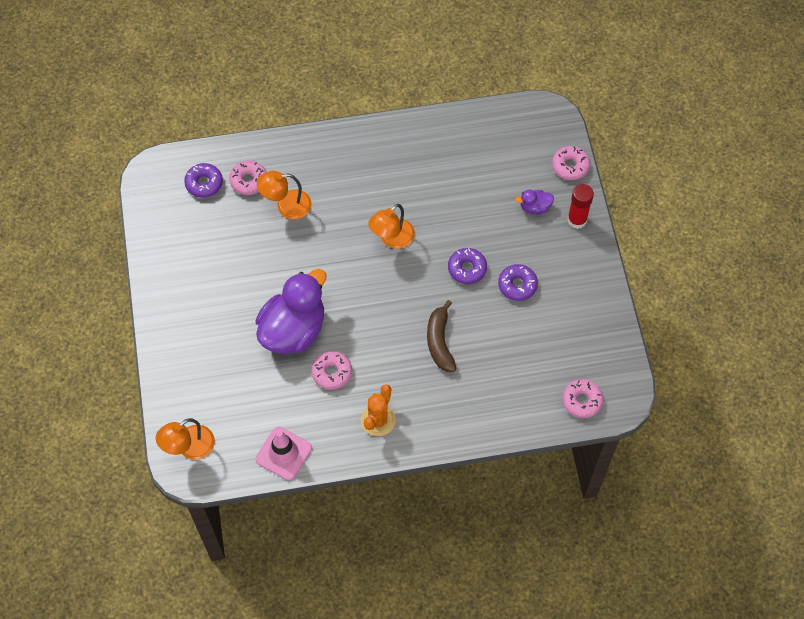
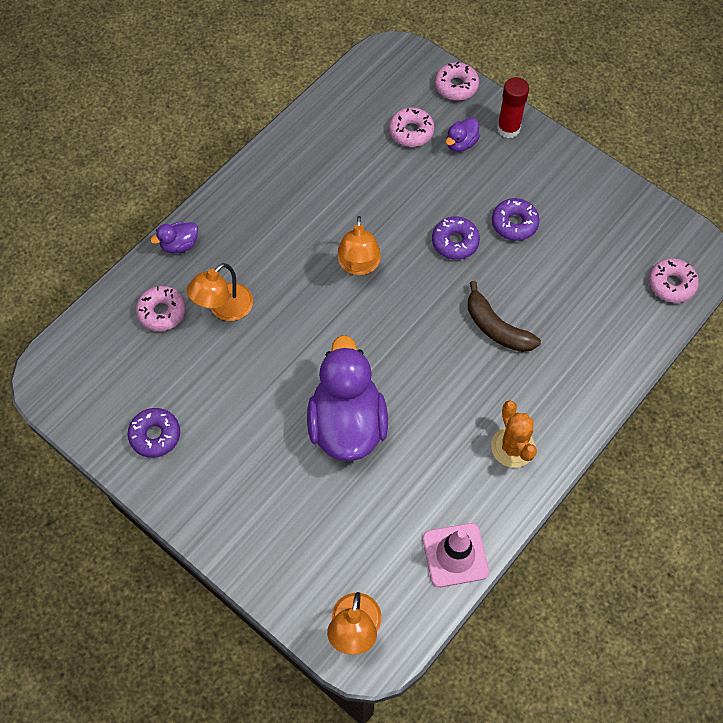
camera: 40 degrees left, 0 degrees up
(204, 183) = (116, 348): purple donut -> purple donut (155, 435)
(296, 146) = (179, 245): none -> purple duck
(332, 372) = (425, 436): pink donut -> pink donut (411, 132)

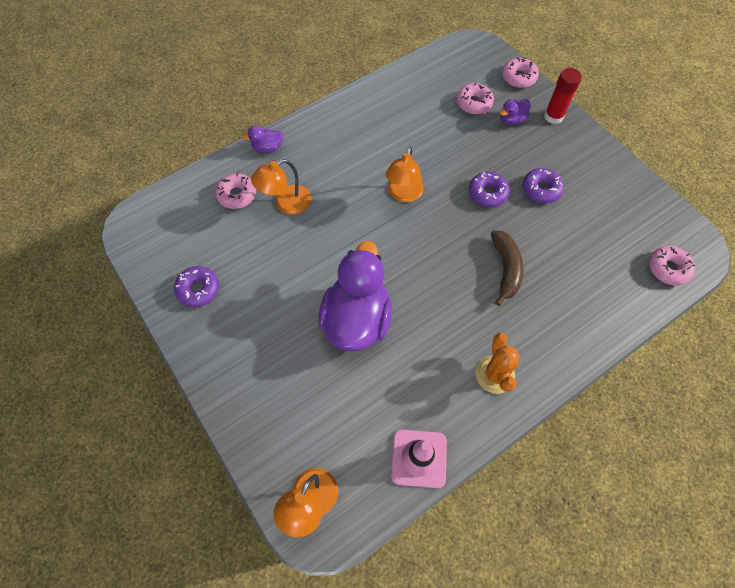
camera: 15 degrees right, 0 degrees up
(496, 327) = (505, 269): brown banana -> brown banana turned 150 degrees counterclockwise

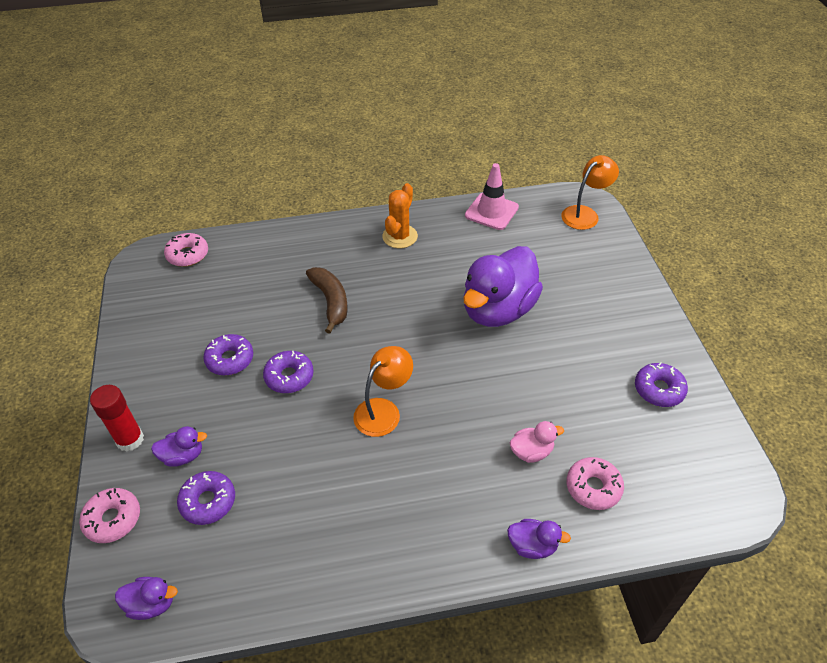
camera: 155 degrees left, 15 degrees down
(286, 203) = (531, 451): orange lamp -> pink duck
(461, 54) = (152, 604): none -> purple duck
(474, 103) = (208, 501): pink donut -> purple donut
(505, 269) = (331, 302): brown banana -> brown banana turned 135 degrees clockwise

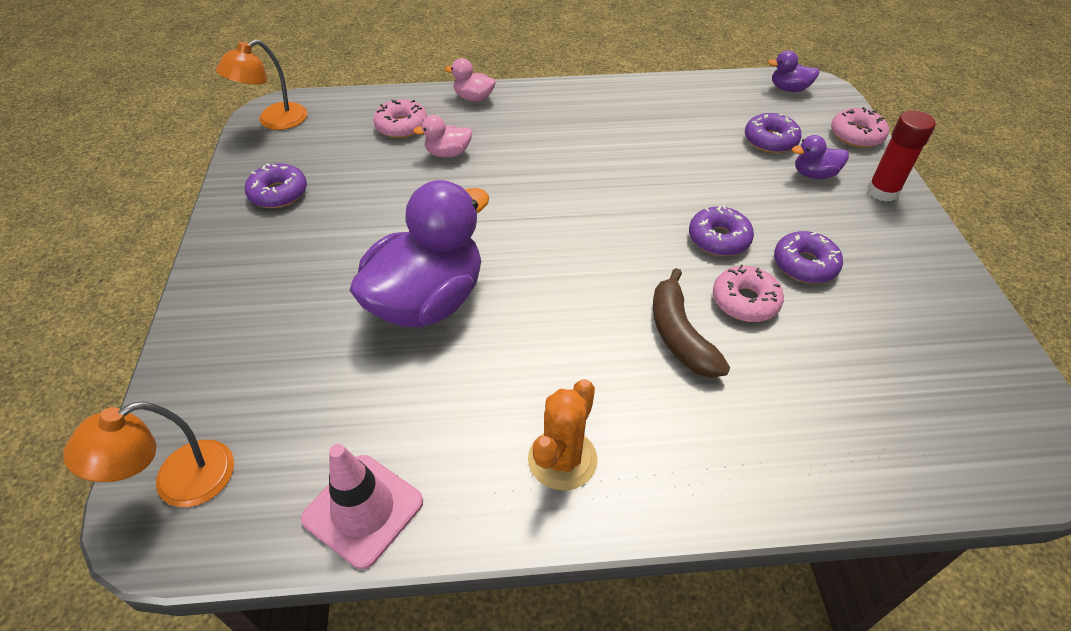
camera: 175 degrees left, 0 degrees up
(188, 255) = (969, 454): pink donut -> pink donut (745, 301)
(383, 410) = (599, 197): orange lamp -> orange lamp (274, 121)
(532, 546) = (474, 98): purple duck -> pink duck

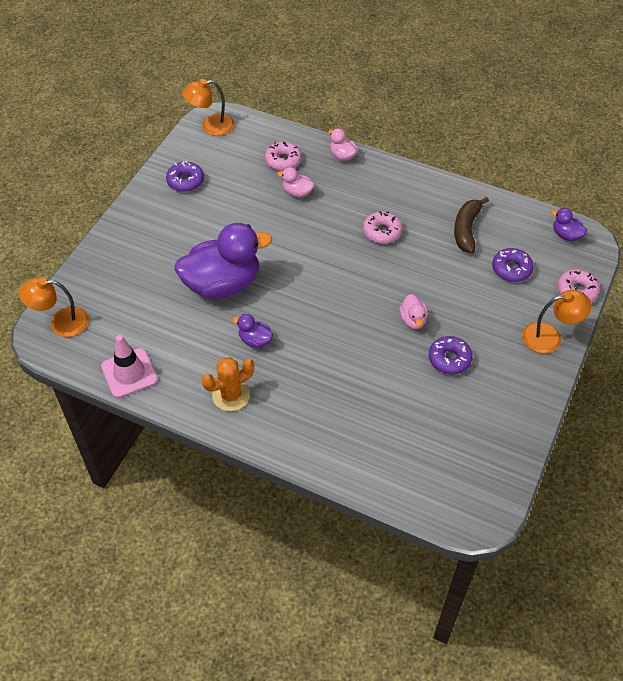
camera: 30 degrees right, 5 degrees up
(680, 335) = (339, 364): brown banana -> brown banana (466, 229)
(718, 239) = (413, 320): purple donut -> pink duck
(745, 301) = (393, 363): pink donut -> pink donut (382, 232)
(814, 174) = (516, 305): purple duck -> purple duck (255, 340)
(882, 192) = (550, 337): red glue stick -> orange lamp

